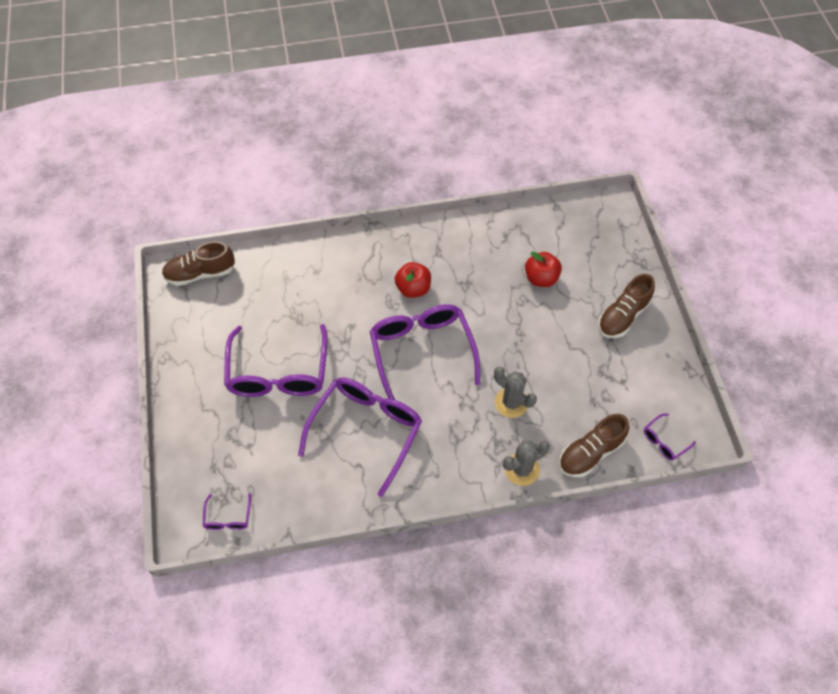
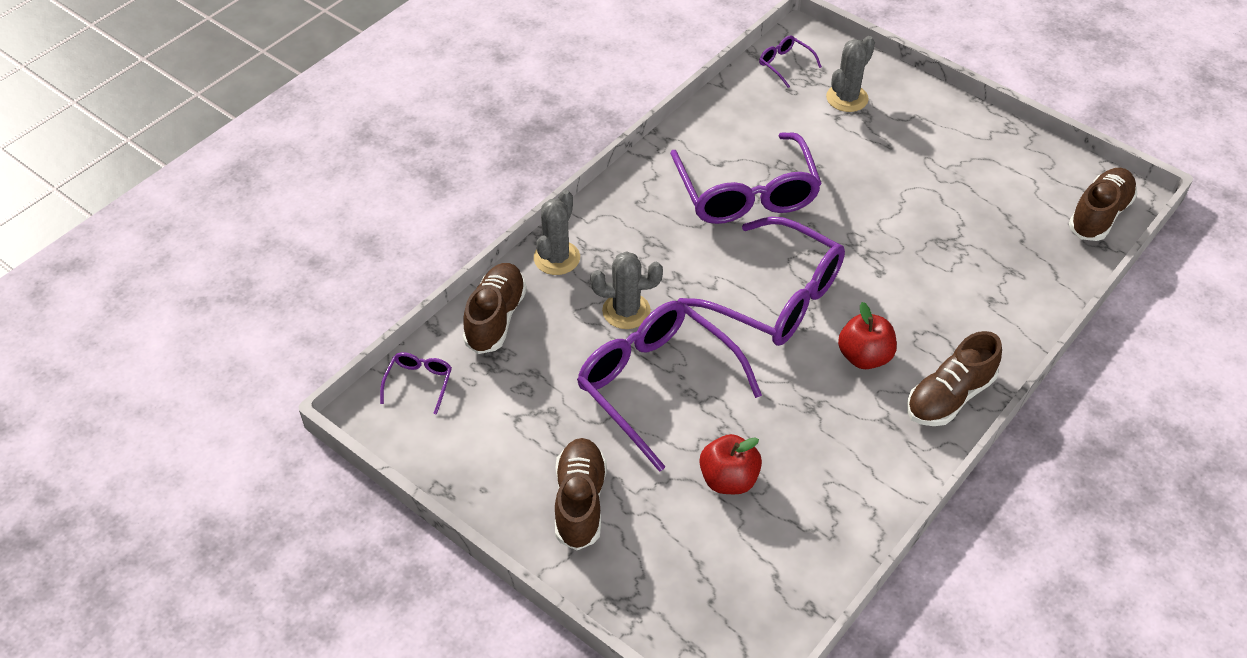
camera: 140 degrees right, 10 degrees down
(225, 455) = (847, 98): none -> grey cactus
(278, 372) = (893, 185): purple glasses -> purple glasses (657, 386)
(396, 243) = (949, 397): none -> brown shoe

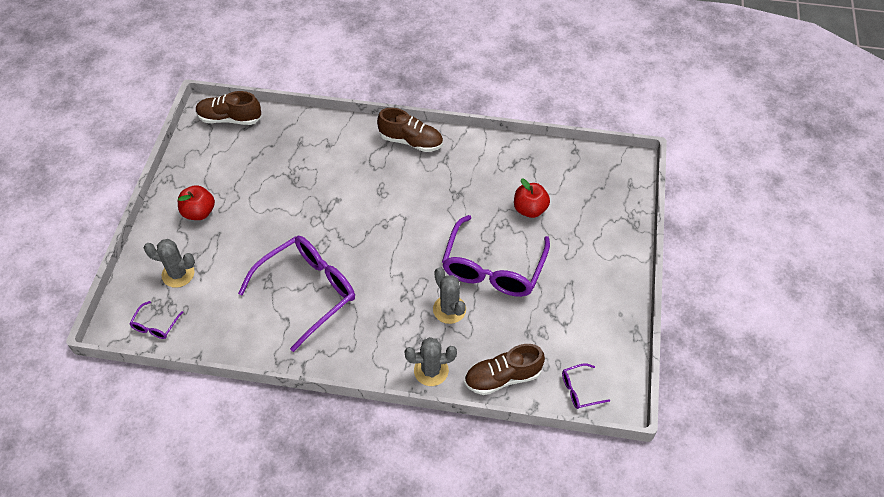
camera: 120 degrees left, 5 degrees up
(580, 502) = (593, 265): brown shoe -> none
(775, 297) = (389, 240): purple glasses -> none
(864, 357) = (407, 184): red apple -> red apple (199, 212)

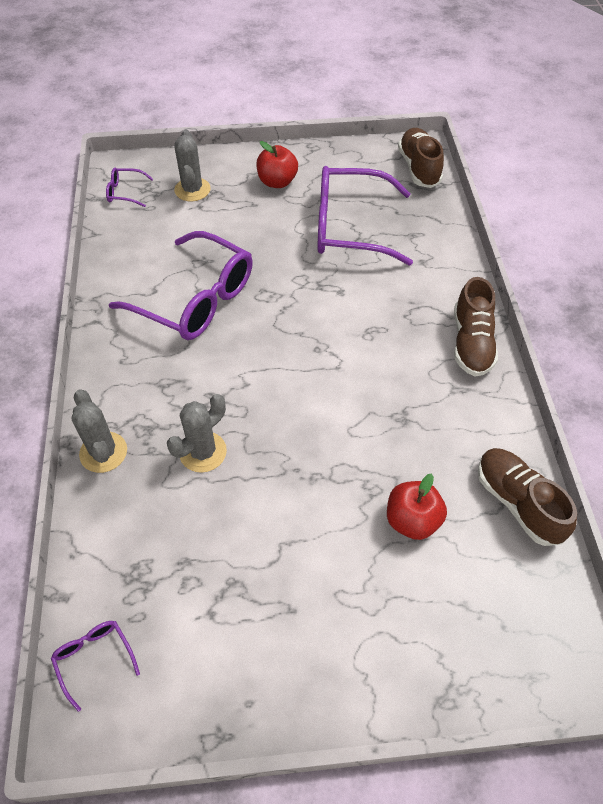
camera: 75 degrees right, 0 degrees up
(493, 267) = (287, 492): purple glasses -> purple glasses (351, 227)
(502, 377) = (104, 543): brown shoe -> brown shoe (518, 503)

